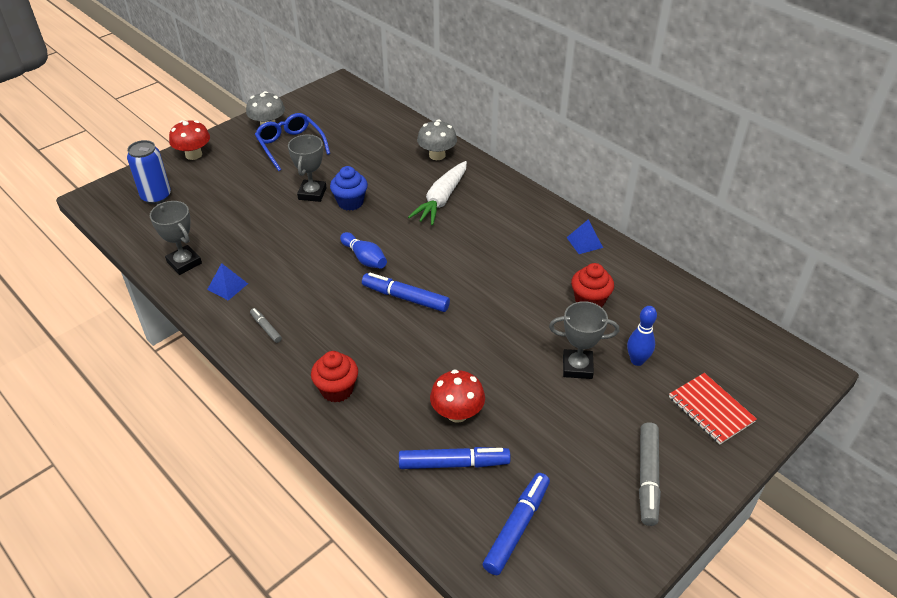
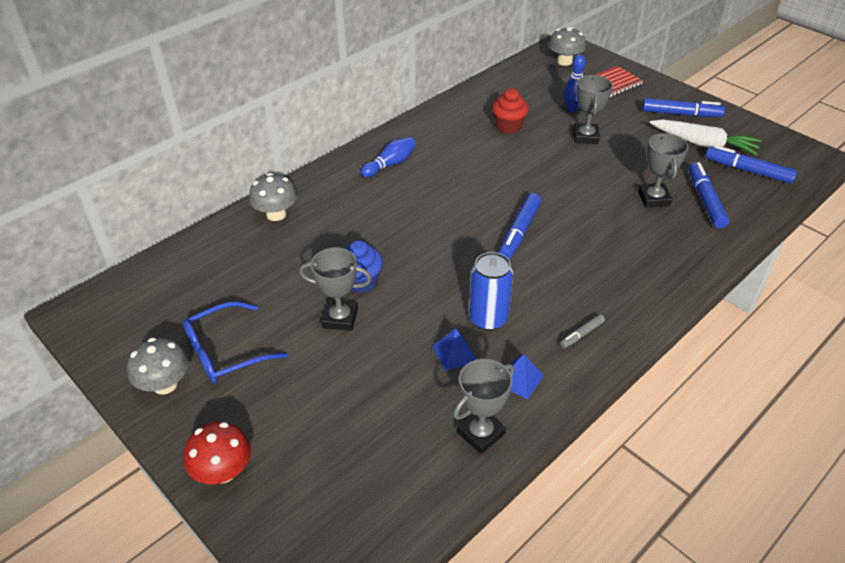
camera: 90 degrees left, 0 degrees up
(156, 196) = (330, 501): blue can -> blue can (488, 319)
(337, 390) = (651, 272): red cupcake -> none
(364, 258) = (461, 264): blue bowling pin -> blue bowling pin (390, 164)
(441, 200) = (361, 210): white carrot -> white carrot (704, 144)
(457, 413) = (653, 198): red mushroom -> grey trophy
(584, 242) = (431, 124): blue pyramid -> blue pyramid (454, 353)
(647, 477) = (681, 114): grey marker -> blue marker
(759, 366) = (564, 61): none -> grey mushroom

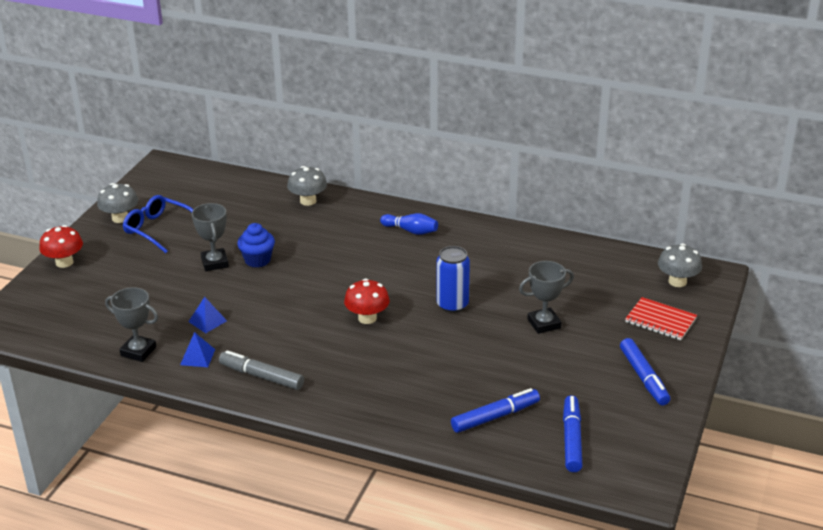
camera: 65 degrees right, 10 degrees down
(488, 319) = (252, 327): blue can -> blue can (452, 305)
(508, 126) = (521, 276): red cupcake -> none
(519, 232) = (367, 318): blue marker -> red mushroom
(571, 109) = (586, 305): blue bowling pin -> none
(581, 334) = (261, 376): grey marker -> grey marker, size x1.87
(653, 198) = (473, 384): grey trophy -> none
(704, 144) = (597, 402): white carrot -> none

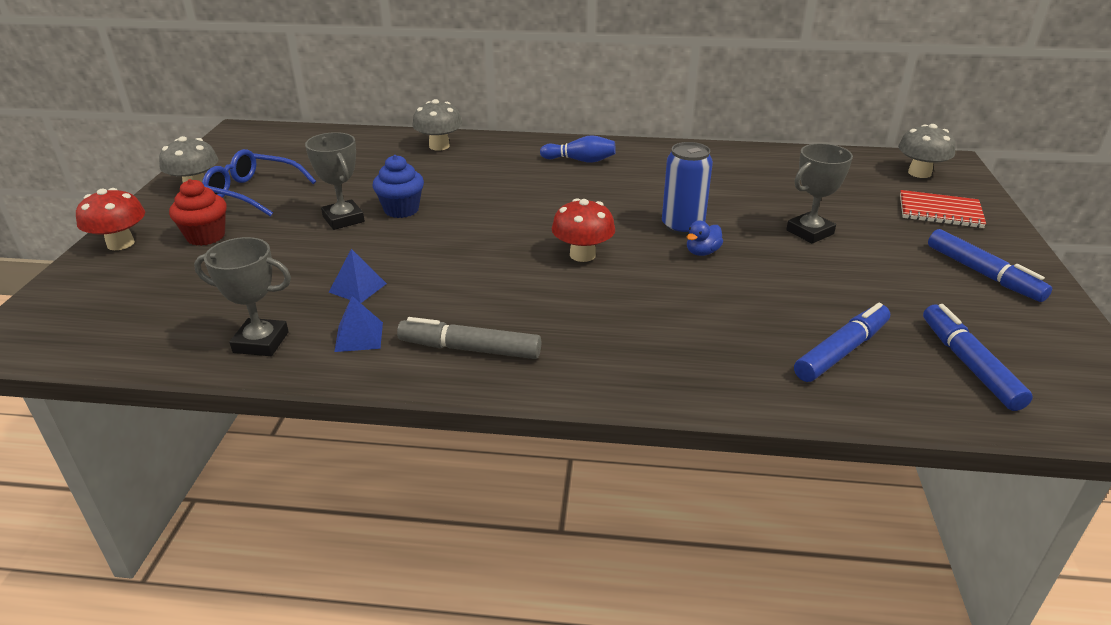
camera: 15 degrees left, 0 degrees up
(119, 264) = (206, 236): none -> red cupcake
(453, 329) = (702, 252): none -> blue duck

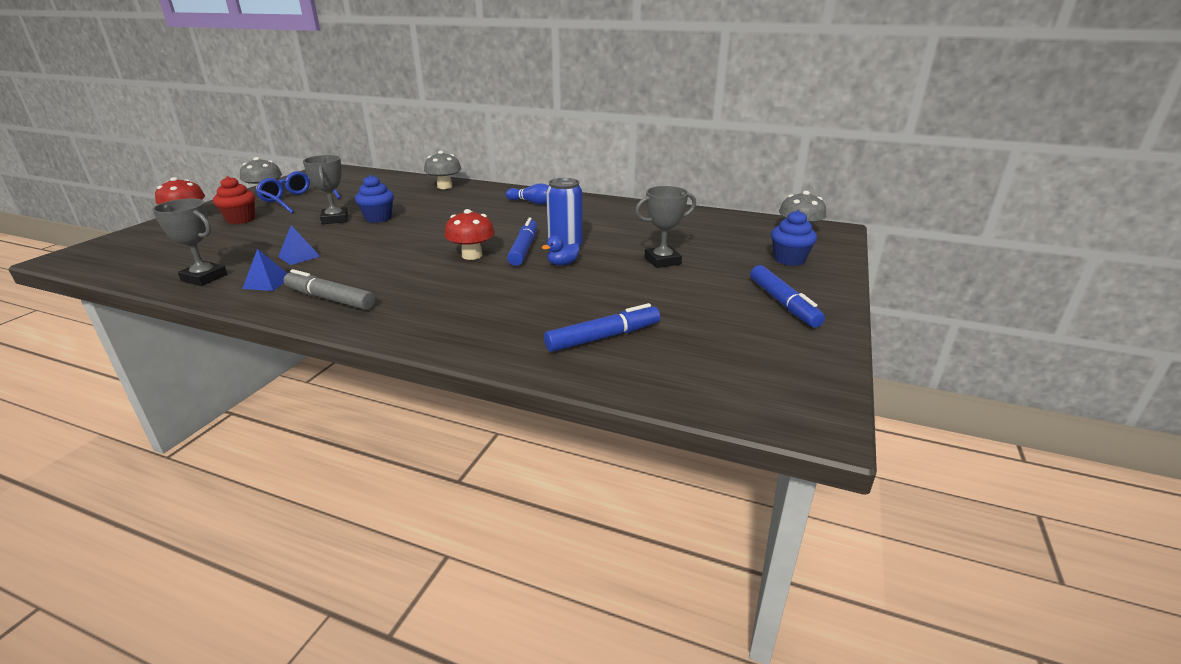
camera: 15 degrees right, 5 degrees down
(940, 211) = (789, 260): red notebook -> blue cupcake
(969, 364) = (703, 361): blue marker -> blue marker (524, 249)

